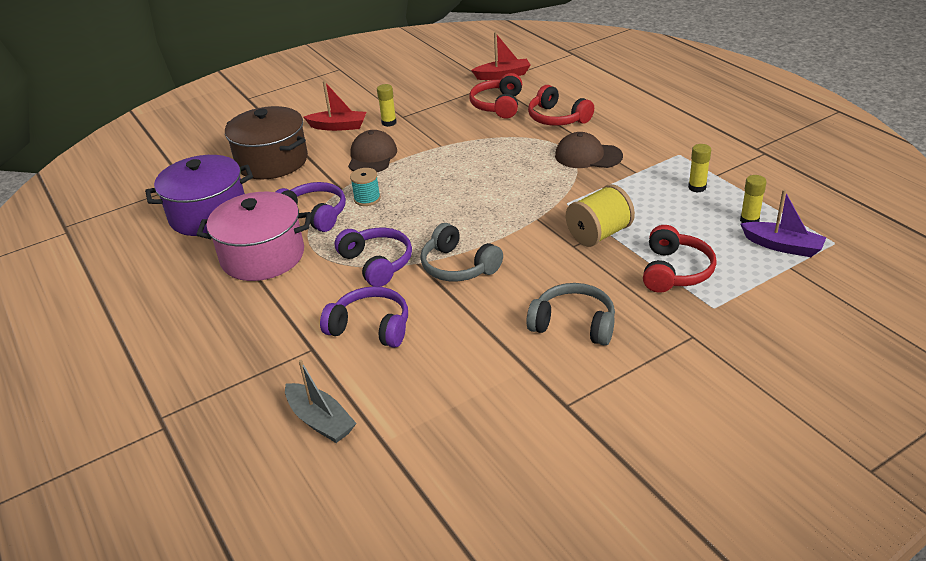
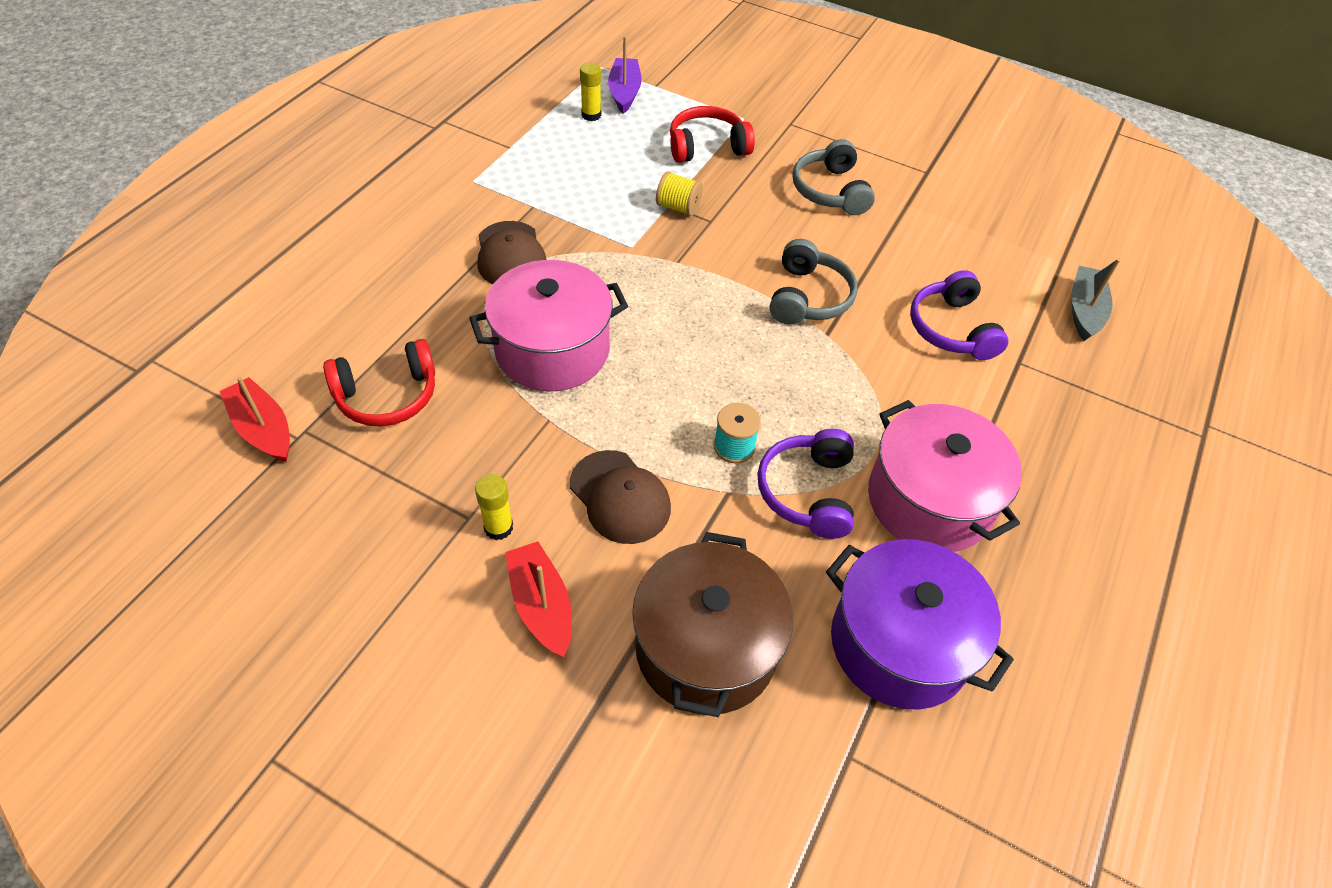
camera: 125 degrees left, 15 degrees up
(372, 156) = (620, 497): brown cap -> brown cap turned 105 degrees counterclockwise
(377, 263) = (855, 371): purple headphones -> none
(492, 156) = (552, 350): none -> pink pot
(557, 118) = (411, 312): red headphones -> none
(599, 234) = (678, 207): yellow spool -> yellow spool, size x0.63
(697, 187) = (544, 156): yellow glue stick -> none

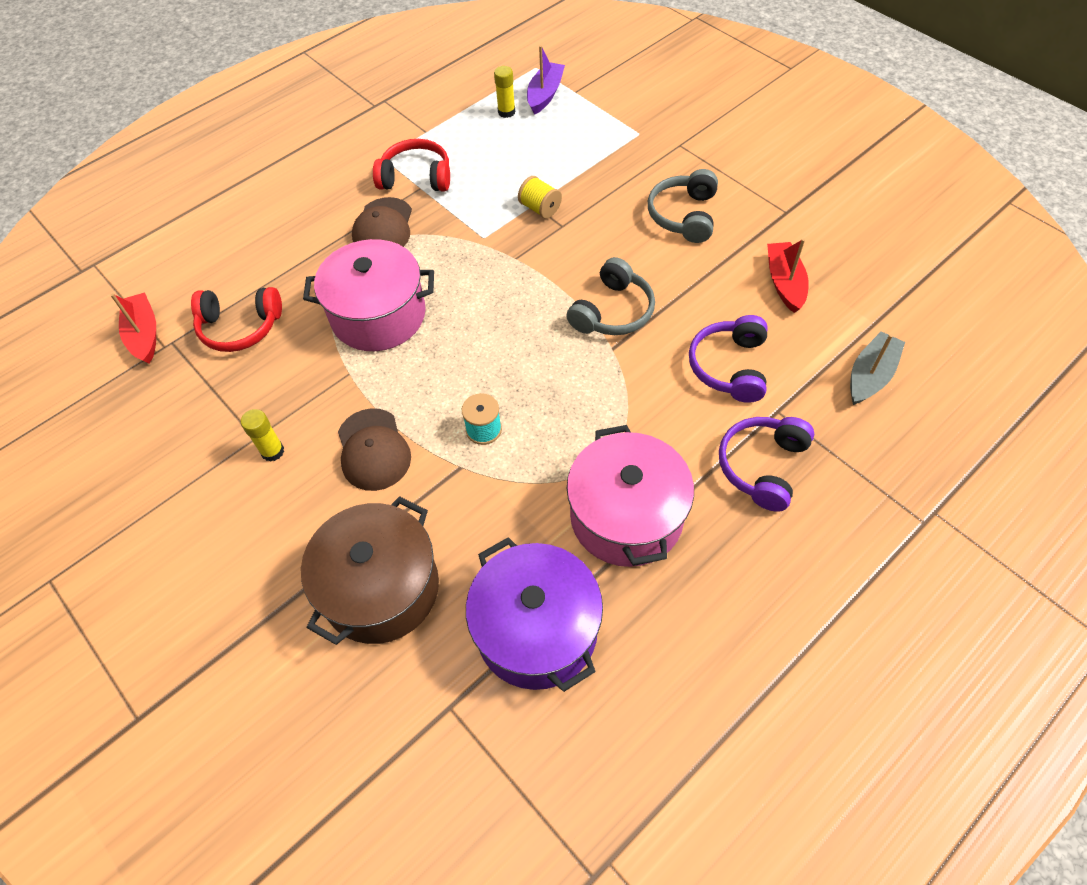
camera: 25 degrees right, 5 degrees up
(541, 605) = (275, 520): red boat -> red boat (784, 283)
(707, 147) = (592, 156): red headphones -> red headphones (416, 177)
(808, 492) = (526, 483): purple headphones -> purple headphones (763, 466)

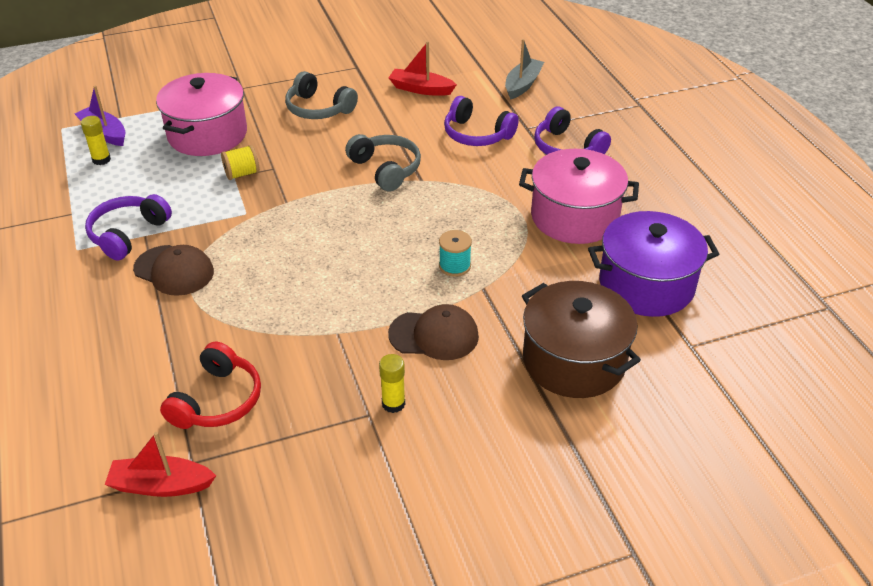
camera: 70 degrees left, 15 degrees down
(378, 315) = (283, 298): pink pot -> pink pot (207, 134)
(416, 177) = (128, 234): red headphones -> purple headphones
(870, 375) = (522, 85): grey boat -> grey boat turned 60 degrees clockwise

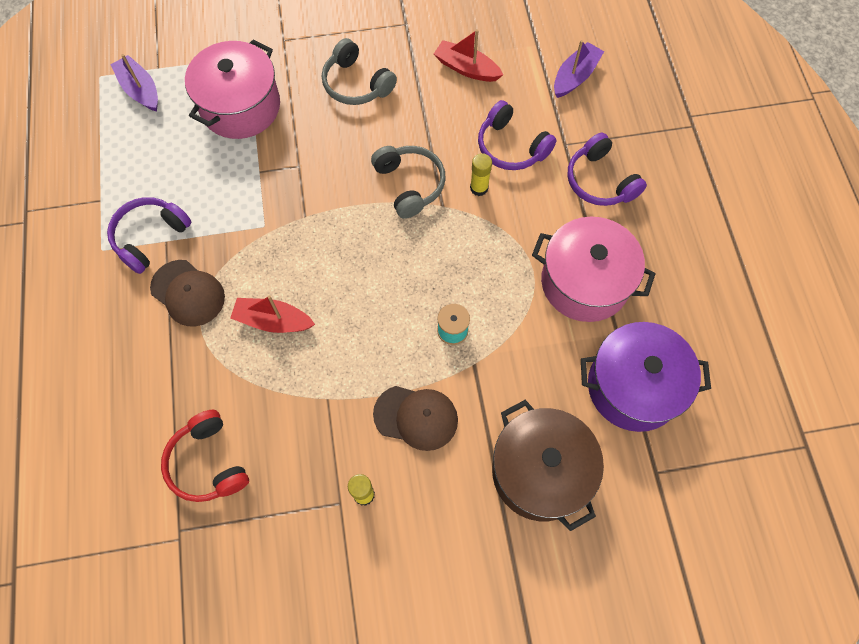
camera: 10 degrees right, 25 degrees up
(101, 160) = (134, 128): yellow glue stick -> yellow glue stick (479, 188)
(161, 485) = (150, 551): red boat -> red boat (273, 321)
(217, 400) = (208, 463): red headphones -> red headphones turned 120 degrees clockwise
(242, 174) = (267, 169): yellow spool -> none
(522, 85) = (575, 76): grey boat -> purple boat

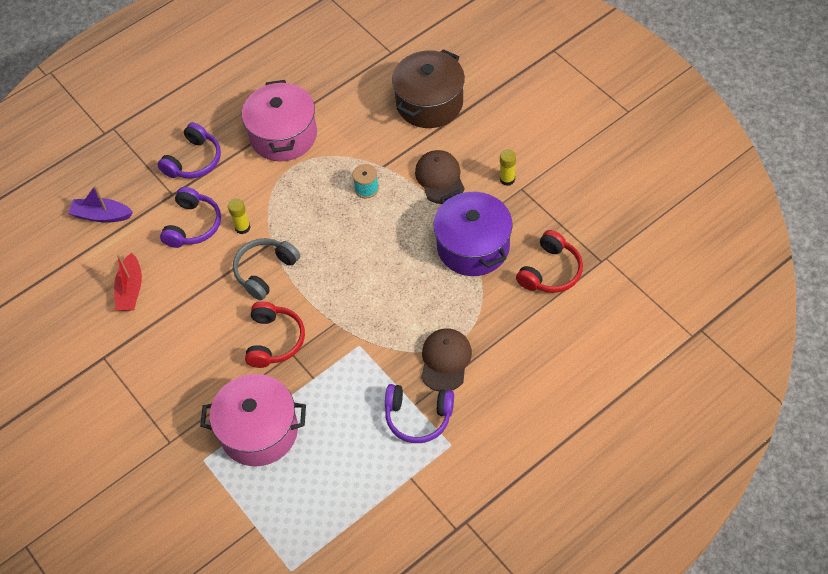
camera: 115 degrees left, 10 degrees down
(140, 90) = (286, 524): purple boat -> none
(273, 321) = (429, 294): red boat -> none
(324, 158) = (274, 340): none -> red headphones
(356, 84) = (188, 358): grey headphones -> none
(633, 386) = (343, 82): purple pot -> purple pot (473, 247)

